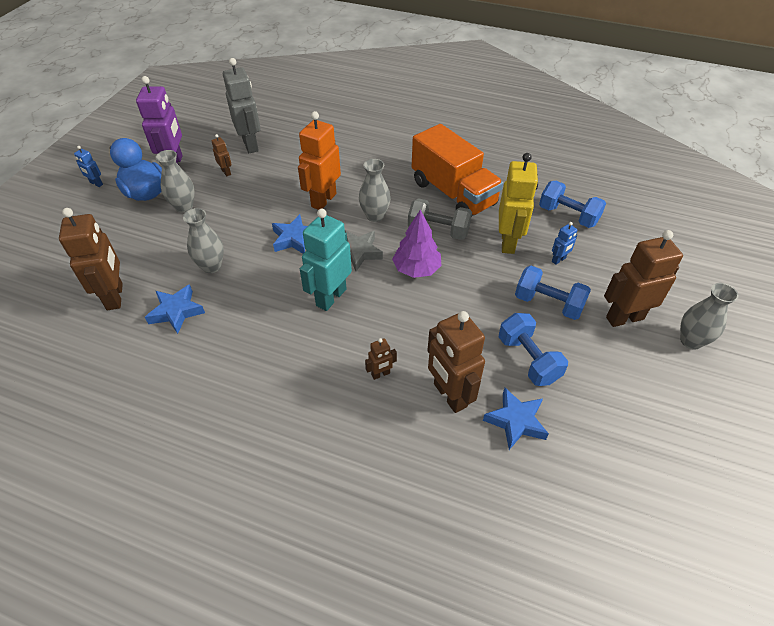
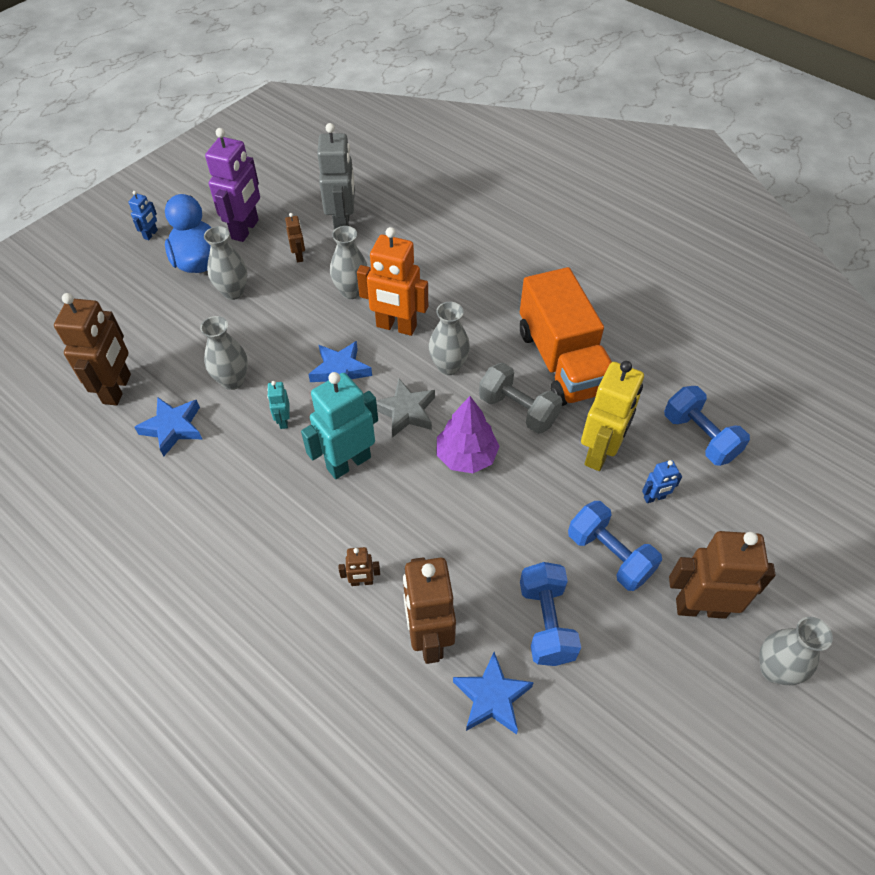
camera: 20 degrees right, 5 degrees up
(96, 184) = (151, 234): blue robot -> blue robot turned 120 degrees counterclockwise
(266, 283) = (283, 421): none -> turquoise robot
(278, 185) = (351, 291): none -> grey vase
(323, 200) = (396, 327): orange robot -> orange robot turned 120 degrees counterclockwise

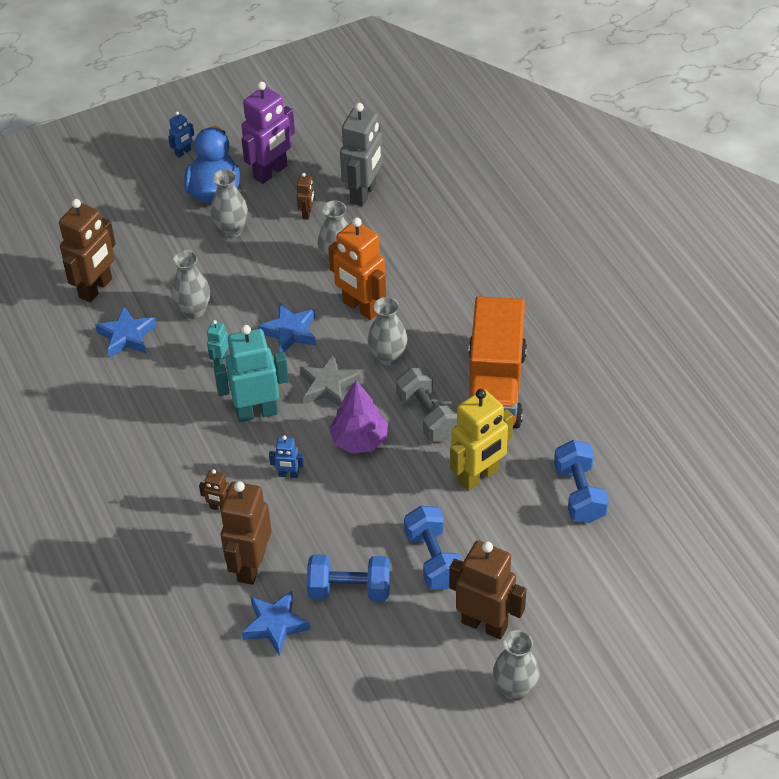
camera: 25 degrees right, 5 degrees down
(546, 622) = (349, 589): blue dumbbell -> blue dumbbell turned 75 degrees clockwise
(654, 498) = (503, 529): blue robot -> blue robot (288, 474)

